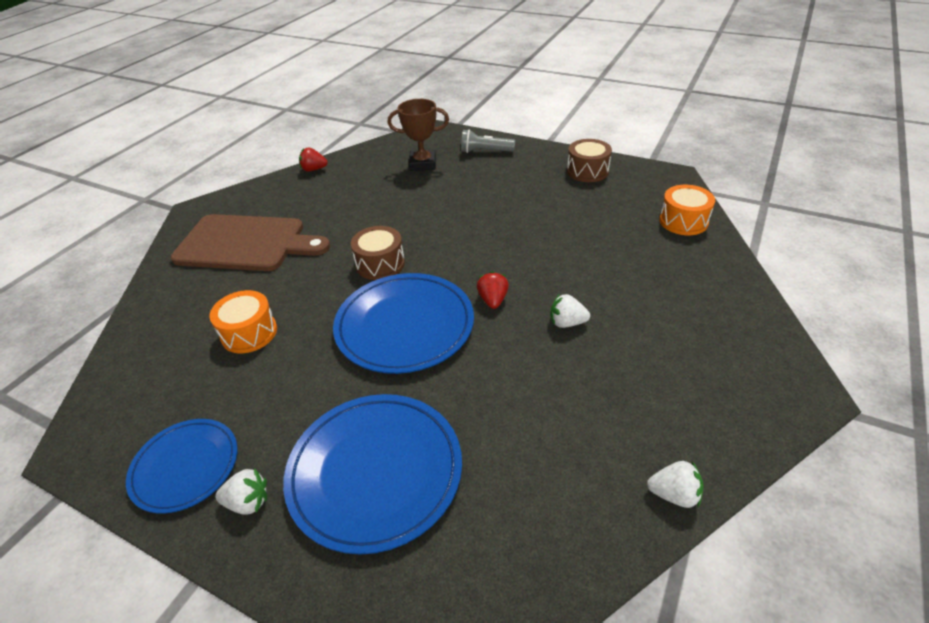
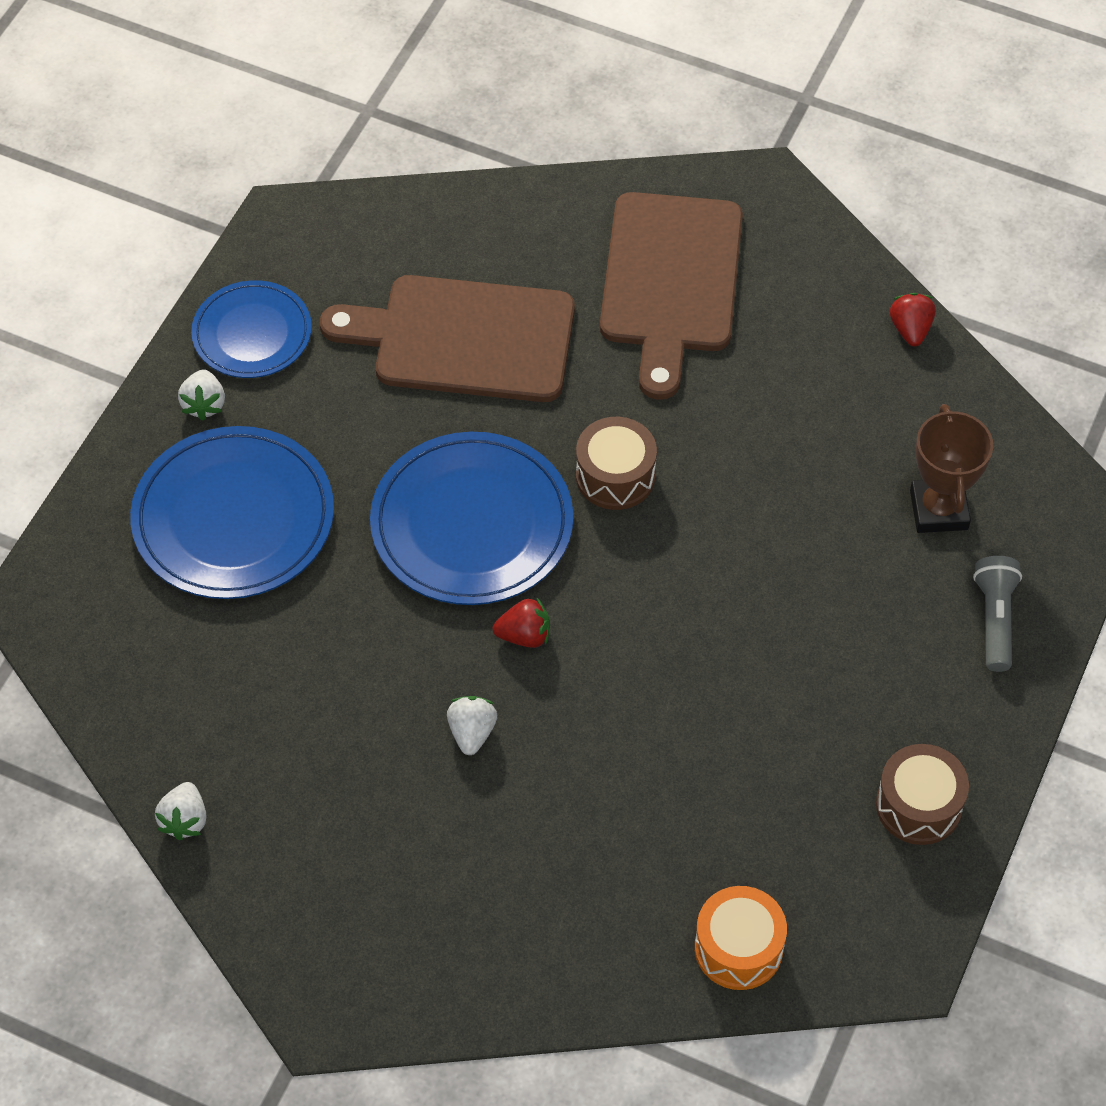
camera: 85 degrees right, 15 degrees up
(249, 333) = (464, 339): orange drum -> brown cutting board

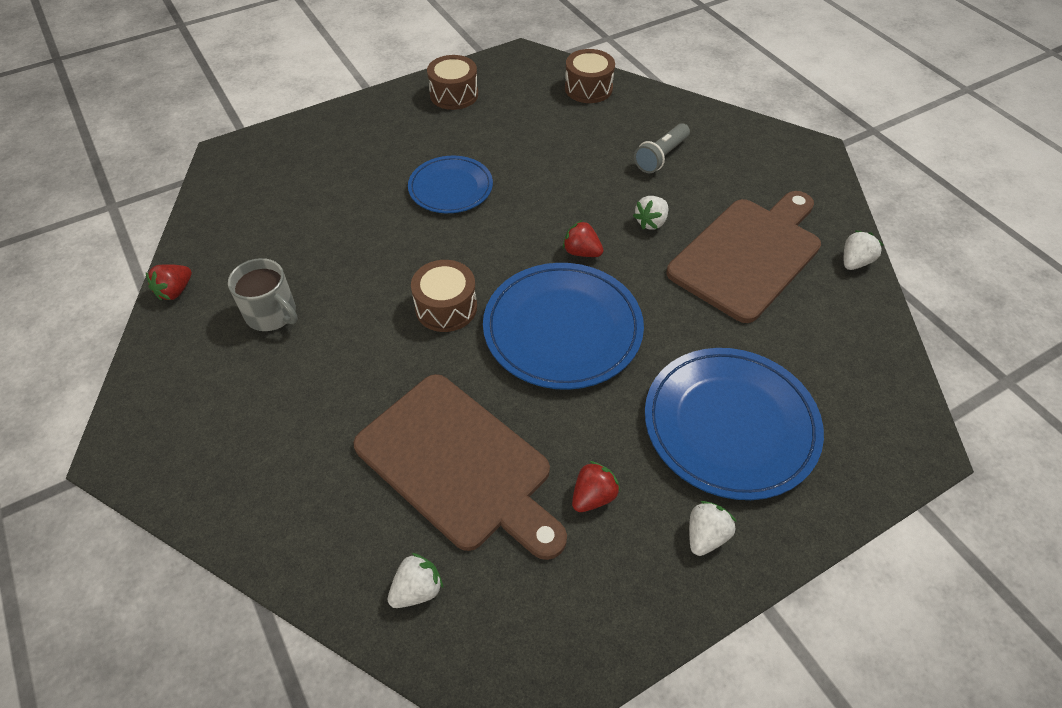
camera: 145 degrees left, 5 degrees down
(252, 333) = (626, 581): blue plate -> blue plate (451, 188)
(324, 381) = (593, 496): none -> red strawberry
(416, 236) = (417, 589): none -> white strawberry
(670, 282) = (273, 416): brown cutting board -> brown cutting board (748, 254)
(738, 948) = (588, 88): orange drum -> brown drum
(785, 365) = (272, 314): none -> grey mug
(938, 510) = (292, 193): brown trophy -> none
(994, 619) = (330, 138): grey flashlight -> grey flashlight (661, 157)

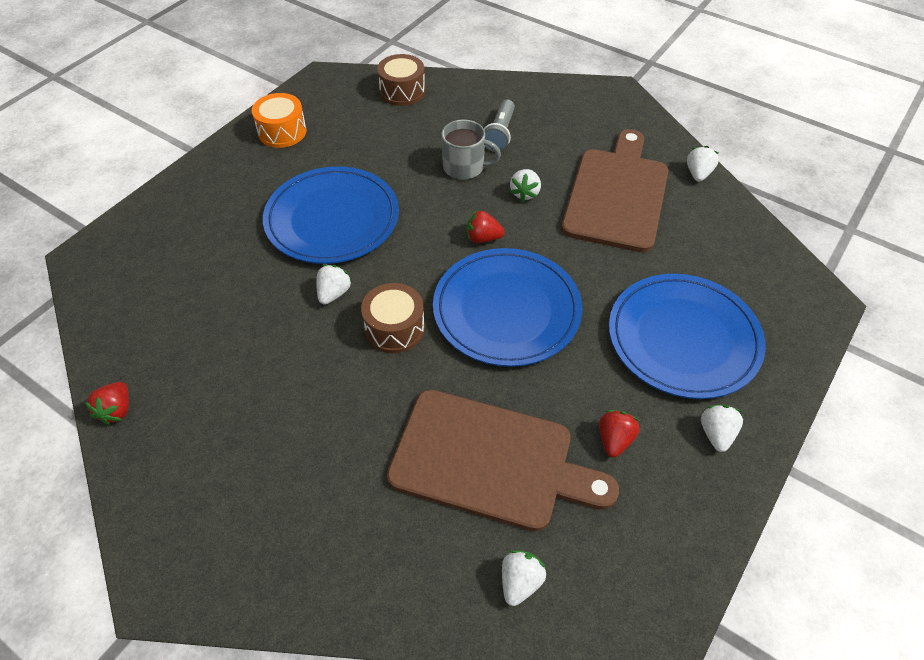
camera: 25 degrees left, 0 degrees up
(272, 314) = (232, 395): grey mug -> grey mug (464, 167)
(411, 256) = (334, 293): none -> white strawberry
(451, 188) = (332, 219): blue plate -> blue plate, size x1.61
(454, 95) = (282, 132): brown drum -> orange drum

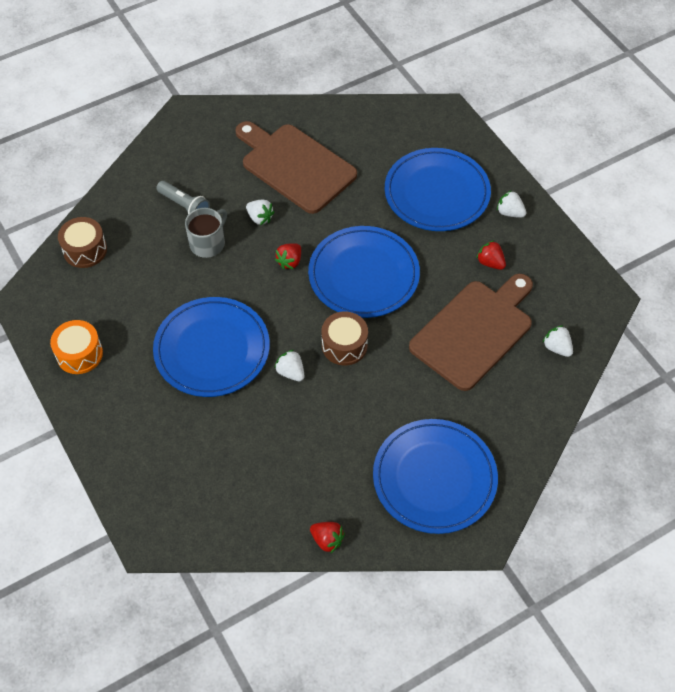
camera: 65 degrees left, 5 degrees up
(237, 495) = (434, 478): none -> blue plate
(698, 174) = (303, 111): white strawberry -> none

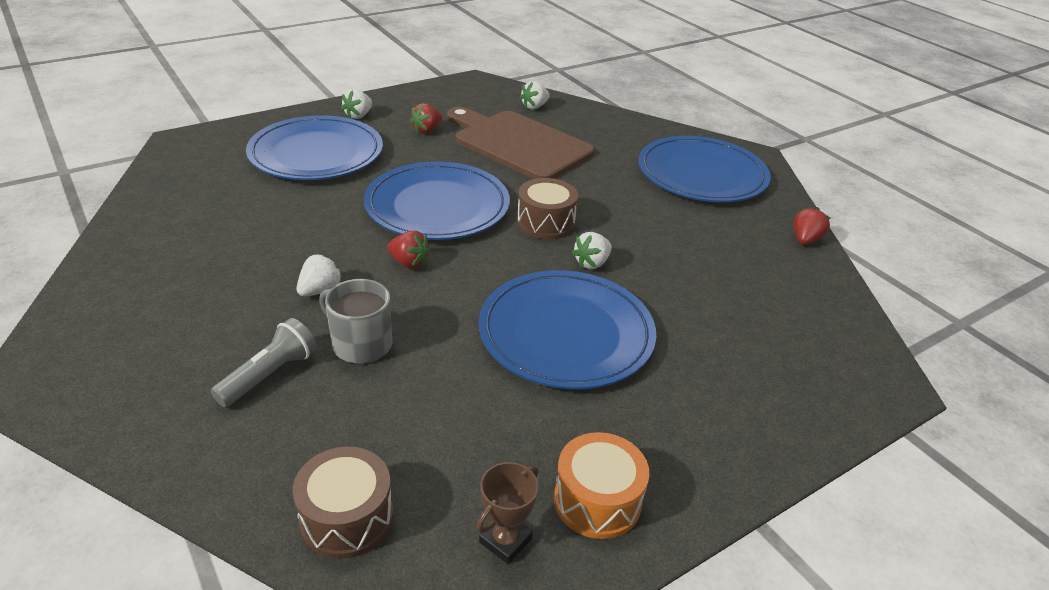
camera: 95 degrees left, 20 degrees down
(62, 313) = (505, 540): none -> brown trophy
(295, 166) = (225, 257): brown cutting board -> none

